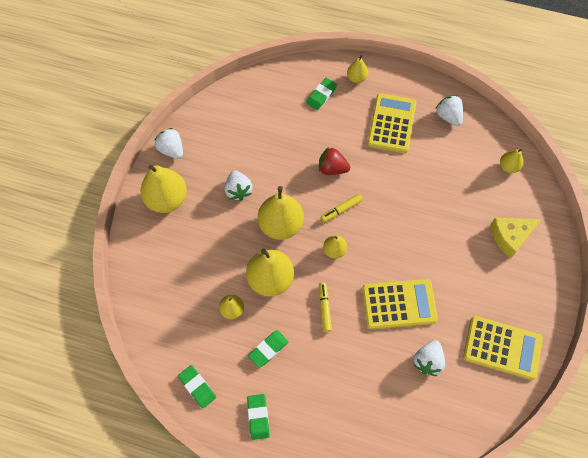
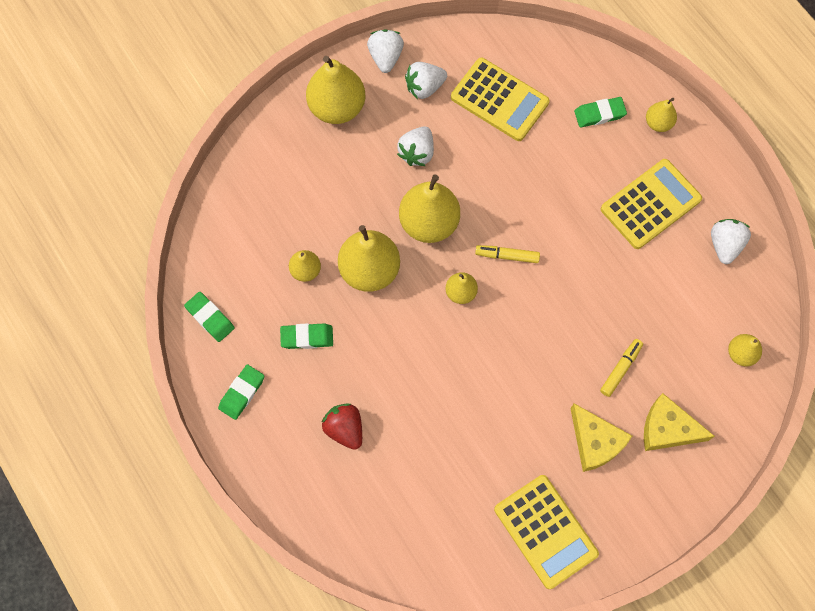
camera: 40 degrees right, 5 degrees up
(197, 387) = (210, 318): green eraser -> green eraser turned 45 degrees counterclockwise
(324, 308) = (397, 342): yellow marker -> yellow marker (620, 369)
(332, 168) = (537, 204): red strawberry -> red strawberry (345, 429)
(399, 304) = (478, 400): yellow calculator -> yellow calculator (499, 100)
(427, 361) = (455, 479): white strawberry -> white strawberry (424, 87)
(481, 275) = (595, 442): none -> yellow cheese

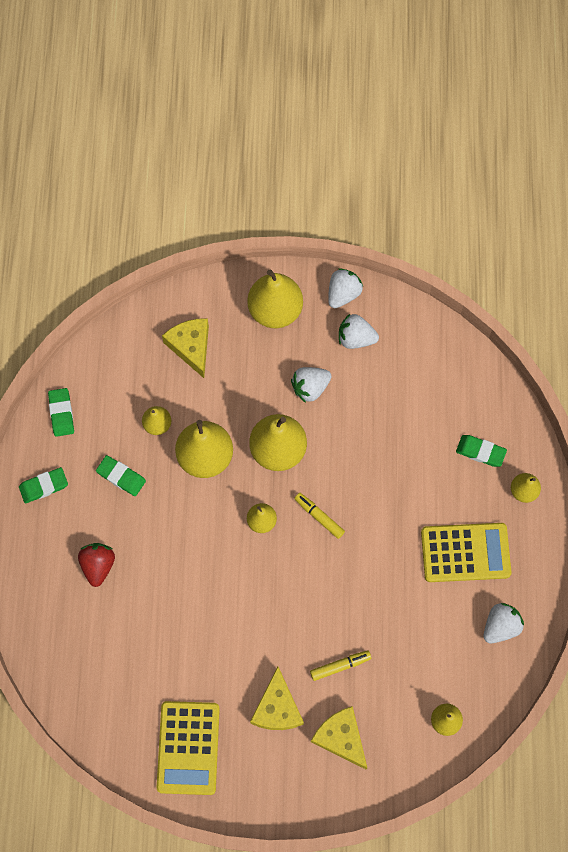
camera: 35 degrees right, 0 degrees up
(285, 185) = (191, 347): none -> yellow cheese
(499, 100) = (408, 387): yellow calculator -> none

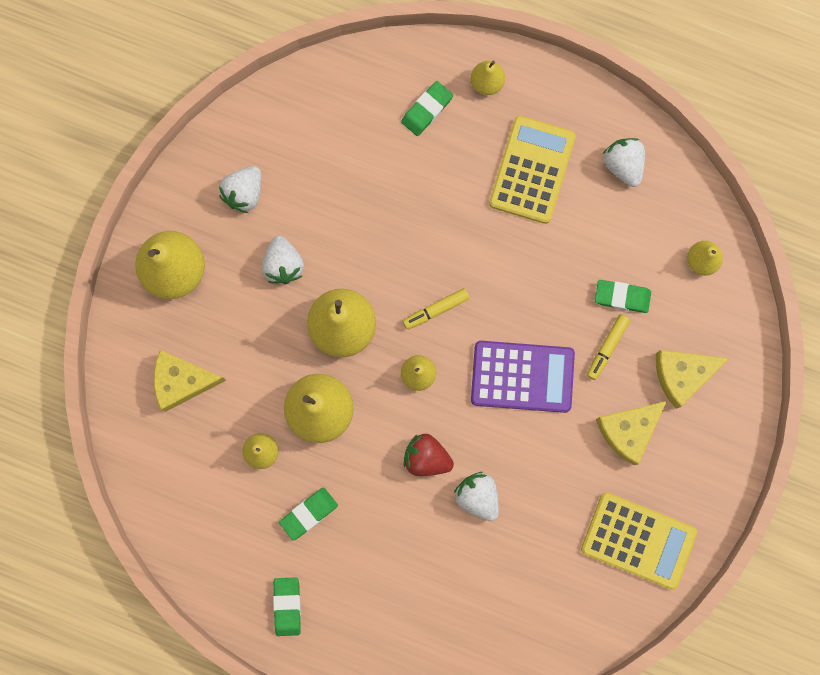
camera: 70 degrees left, 10 degrees up
(61, 413) = (206, 558): green eraser -> green eraser (622, 297)
(98, 565) = (403, 573): red strawberry -> red strawberry (426, 457)
(277, 708) = (628, 431): yellow cheese -> yellow cheese turned 120 degrees clockwise
(290, 604) = (522, 377): none -> purple calculator
(340, 666) = (607, 348): yellow marker -> yellow marker turned 150 degrees counterclockwise
(343, 294) = (185, 187): white strawberry -> white strawberry (477, 496)

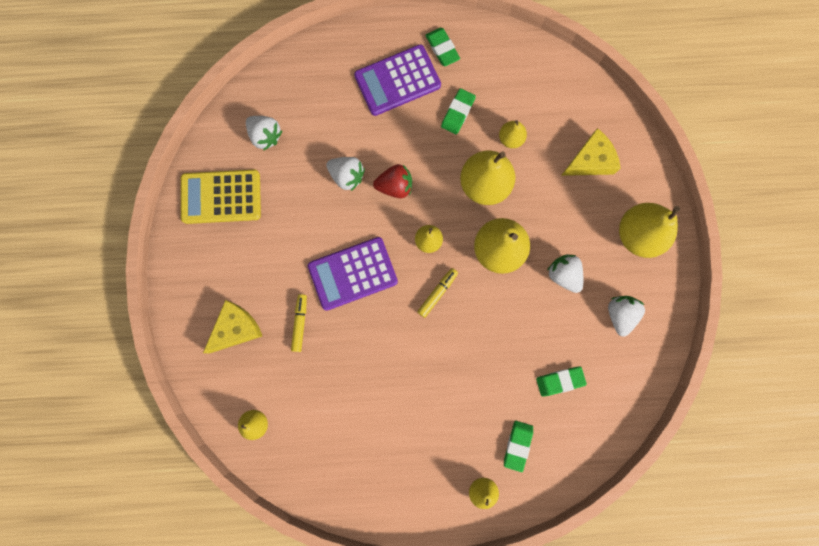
camera: 155 degrees right, 0 degrees up
(362, 589) = (397, 81): none -> purple calculator
(532, 170) = (415, 435): yellow calculator -> none
(622, 297) = (304, 367): green eraser -> green eraser (560, 381)
(623, 165) = (347, 472): white strawberry -> white strawberry (265, 136)
(628, 431) = (259, 270): yellow cheese -> none

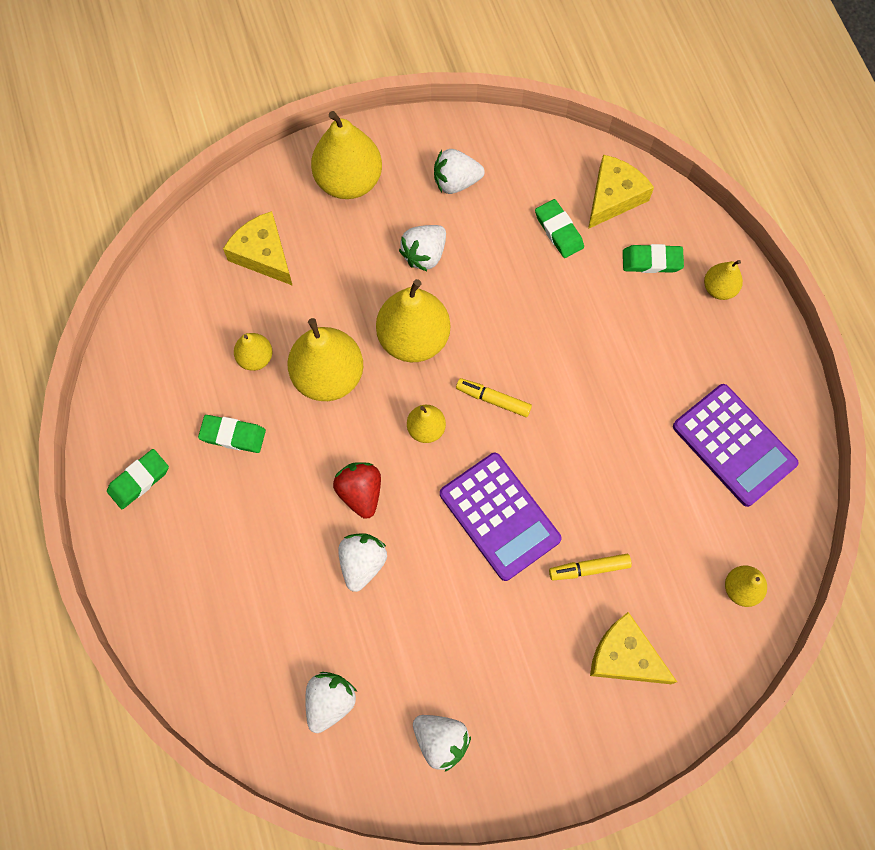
camera: 105 degrees left, 10 degrees down
(221, 197) = (441, 740): yellow calculator -> white strawberry
(397, 81) = (201, 530): purple calculator -> purple calculator (734, 445)
(579, 433) = (613, 197): none -> yellow cheese

